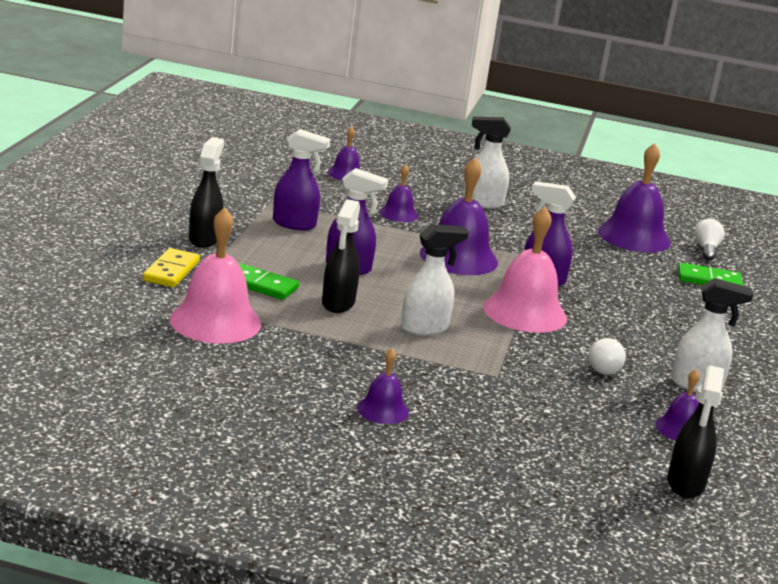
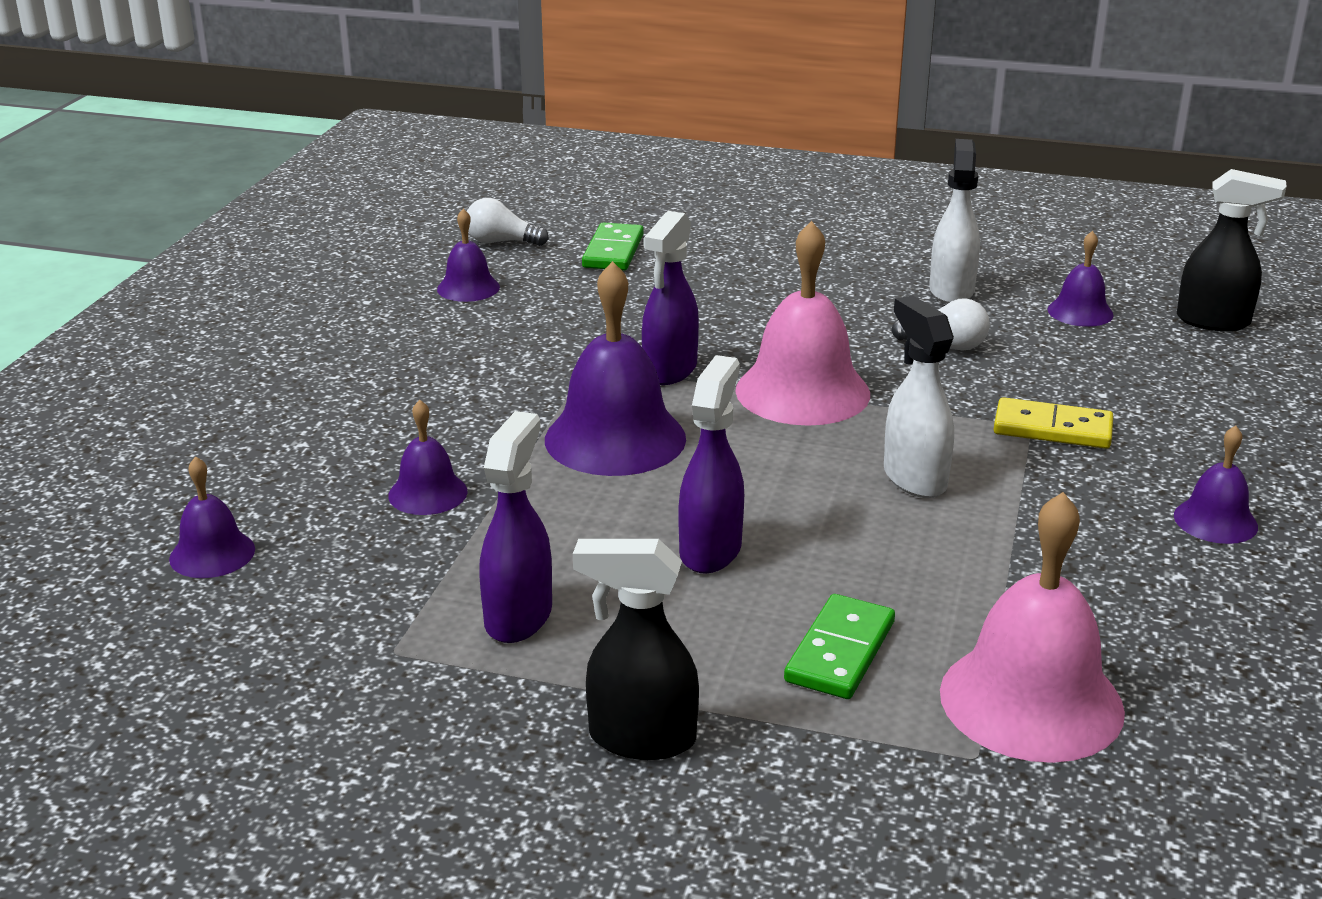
camera: 85 degrees left, 5 degrees up
(171, 271) = (834, 776): yellow domino -> yellow domino (1052, 429)
(338, 303) = (871, 562): black spray bottle -> none
(482, 203) = (353, 405): white spray bottle -> none
(634, 236) = (468, 288): purple bell -> purple bell, size x0.53

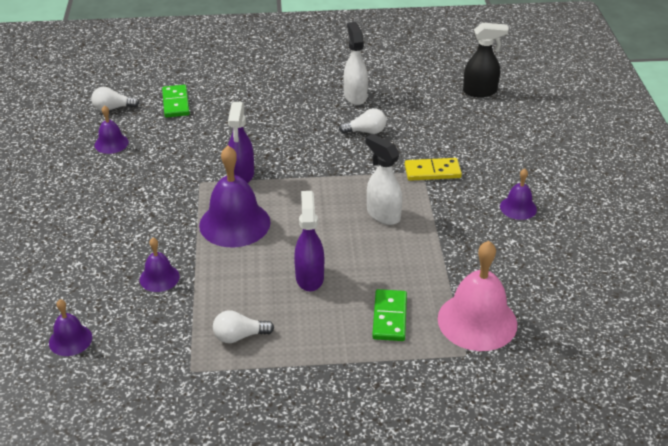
camera: 20 degrees left, 10 degrees up
(519, 616) = (239, 336): purple spray bottle -> white light bulb
(640, 739) = (324, 385): black spray bottle -> none
(802, 392) = (311, 175): pink bell -> none
(1080, 312) = (419, 98): purple bell -> none

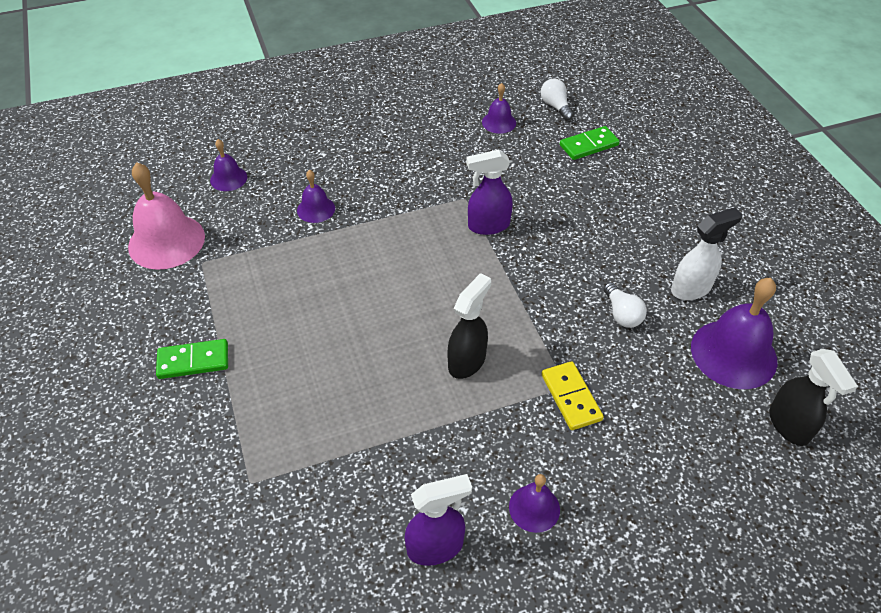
camera: 75 degrees right, 10 degrees up
(234, 223) = (409, 240): purple bell -> purple bell (733, 353)
(239, 336) = (249, 284): white light bulb -> none
(309, 277) = (343, 318): purple spray bottle -> purple spray bottle (436, 547)
(383, 214) = (467, 361): white spray bottle -> black spray bottle
(390, 317) = (296, 399): green domino -> green domino (193, 361)
(477, 321) = (305, 487): pink bell -> pink bell (166, 241)

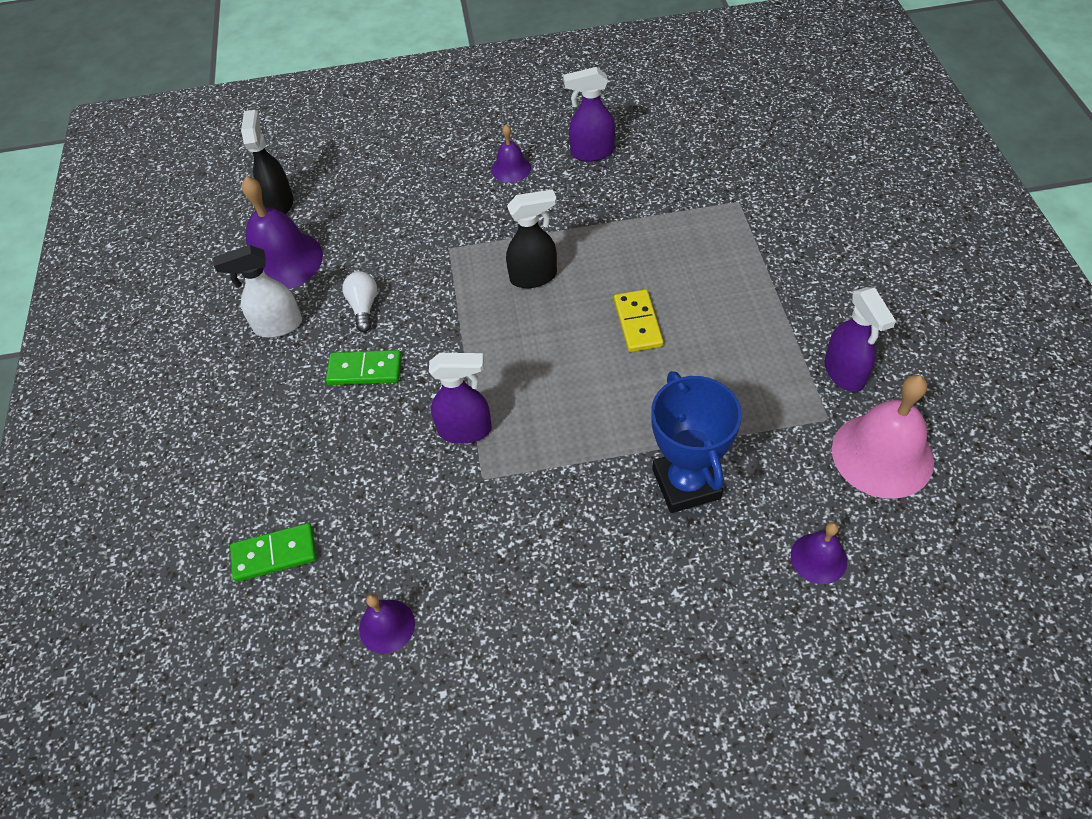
camera: 165 degrees left, 5 degrees up
(179, 298) = (844, 373): none -> purple spray bottle
(193, 361) = (810, 302): green domino -> green domino (365, 370)
(316, 209) = (686, 484): purple bell -> blue trophy
(467, 361) = (534, 277): black spray bottle -> black spray bottle turned 150 degrees counterclockwise
(555, 106) = (282, 652): white light bulb -> none
(571, 397) = (449, 239): yellow domino -> yellow domino (637, 323)

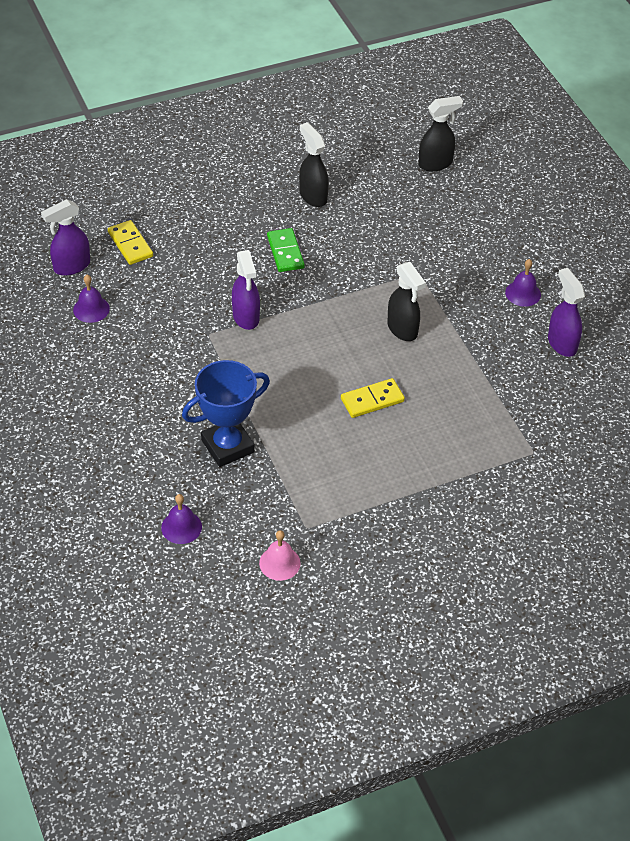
camera: 70 degrees right, 5 degrees down
(274, 554) = (130, 244): green domino -> yellow domino
(278, 326) = (313, 196): white spray bottle -> black spray bottle
(282, 261) = (376, 181): purple bell -> none
(364, 307) = (343, 237): white light bulb -> none
(844, 373) = (354, 536): purple spray bottle -> purple spray bottle (71, 266)
(882, 455) = (279, 563): pink bell -> pink bell, size x0.53

